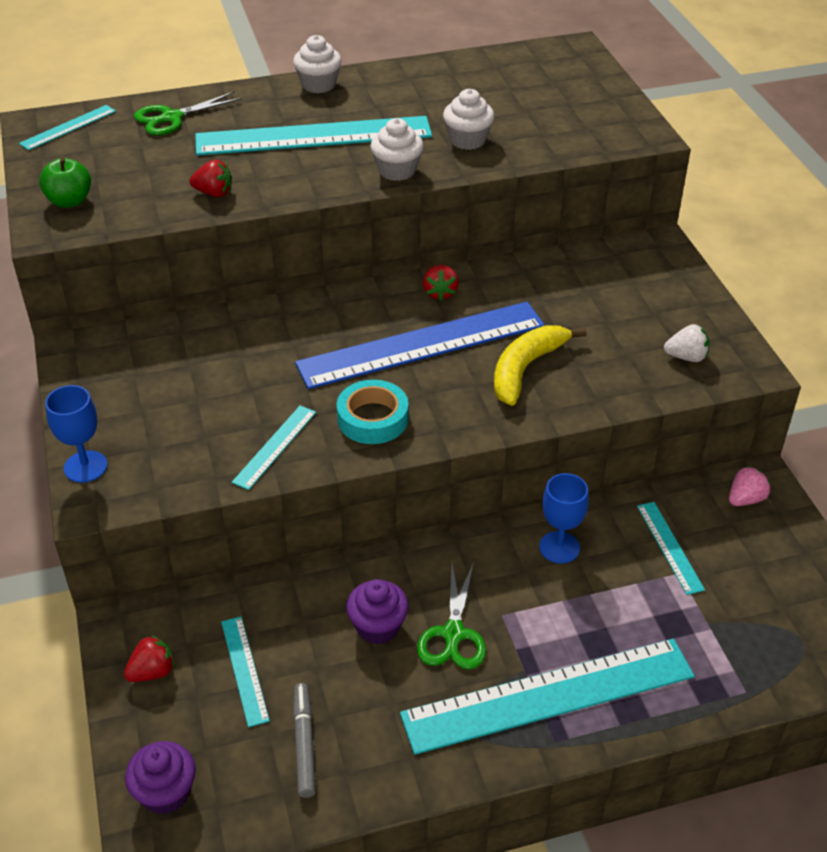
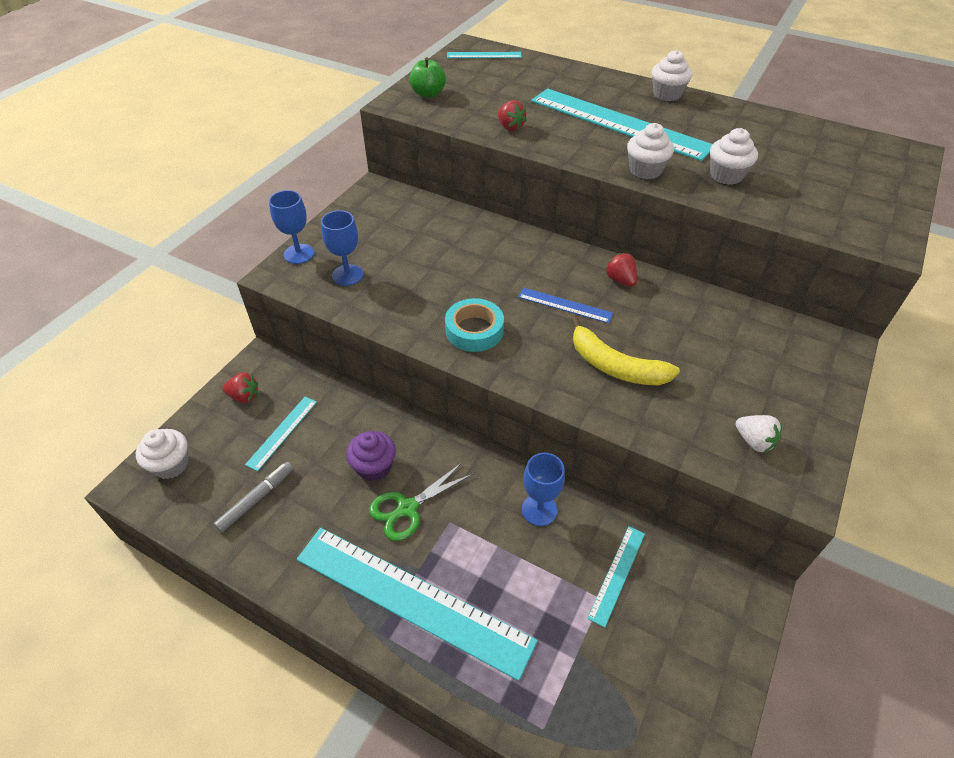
camera: 45 degrees right, 5 degrees up
(165, 792) = (171, 464): purple cupcake -> white cupcake
(172, 118) = (547, 74): green scissors -> none
(174, 452) = (347, 275): none -> blue goblet
(275, 446) = (399, 308): turquoise ruler -> none
(422, 345) = (565, 305): blue ruler -> blue ruler, size x0.45
(440, 293) = (620, 280): red strawberry -> red strawberry turned 105 degrees clockwise
(526, 369) = (615, 366): yellow banana -> yellow banana turned 135 degrees counterclockwise
(745, 499) = (722, 590): pink strawberry -> none

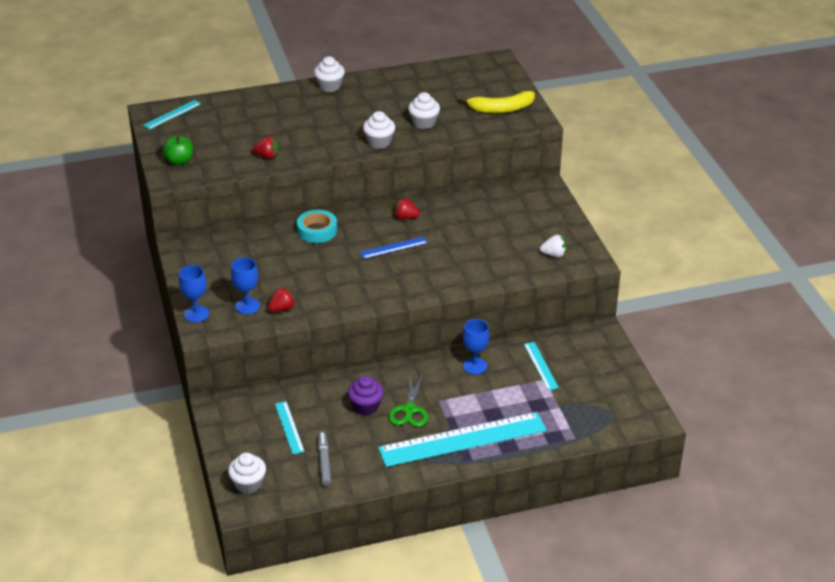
camera: 45 degrees left, 10 degrees down
(244, 396) = (236, 428): red strawberry -> red strawberry (282, 309)
(474, 330) = (363, 288): turquoise tape -> turquoise tape (317, 230)
(615, 366) = (456, 261): yellow banana -> yellow banana (501, 109)
(618, 123) = (327, 120): turquoise ruler -> none

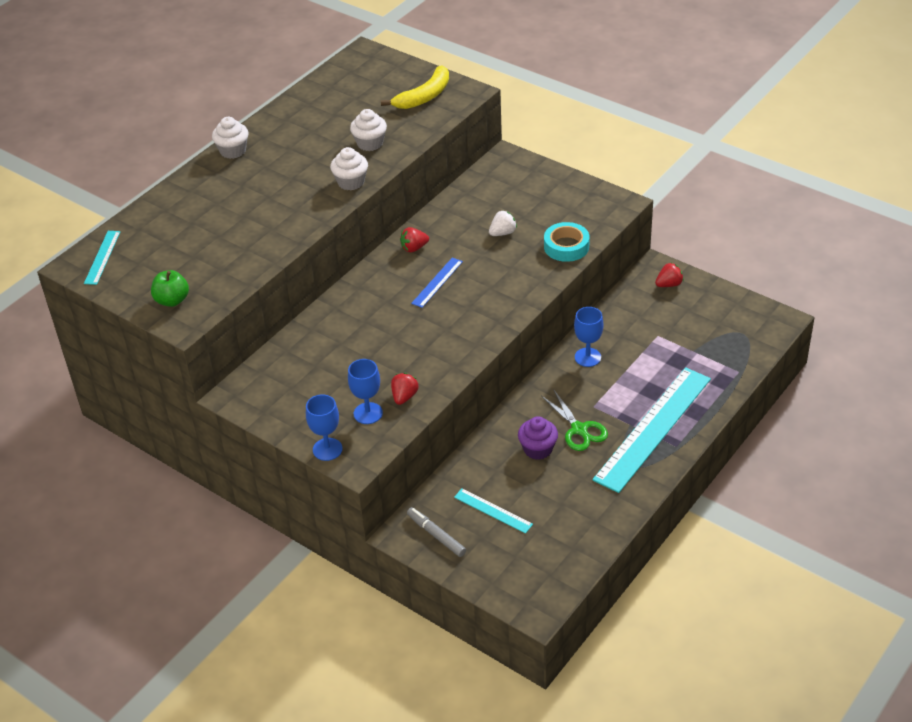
camera: 35 degrees left, 5 degrees up
(248, 484) = (518, 586): white cupcake -> none
(267, 156) = (257, 250): red strawberry -> red strawberry (669, 284)
(317, 230) = (345, 304): turquoise tape -> turquoise tape (566, 246)
(324, 462) = (561, 522): grey marker -> grey marker (436, 535)
(540, 366) = (641, 325): turquoise ruler -> none
(554, 254) = (583, 214): white strawberry -> white strawberry (502, 233)

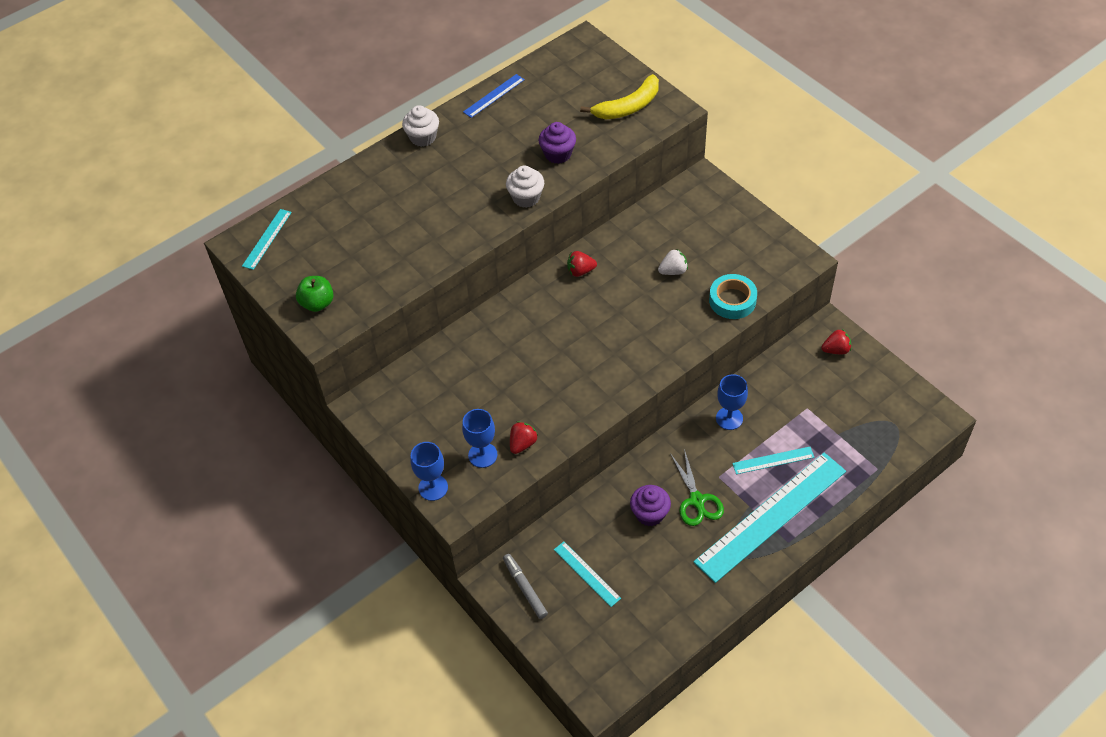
camera: 15 degrees right, 10 degrees up
(370, 143) = (558, 154): white cupcake -> purple cupcake
(437, 282) = (592, 316): blue ruler -> blue ruler (494, 96)
(640, 383) = (773, 460): none -> turquoise ruler

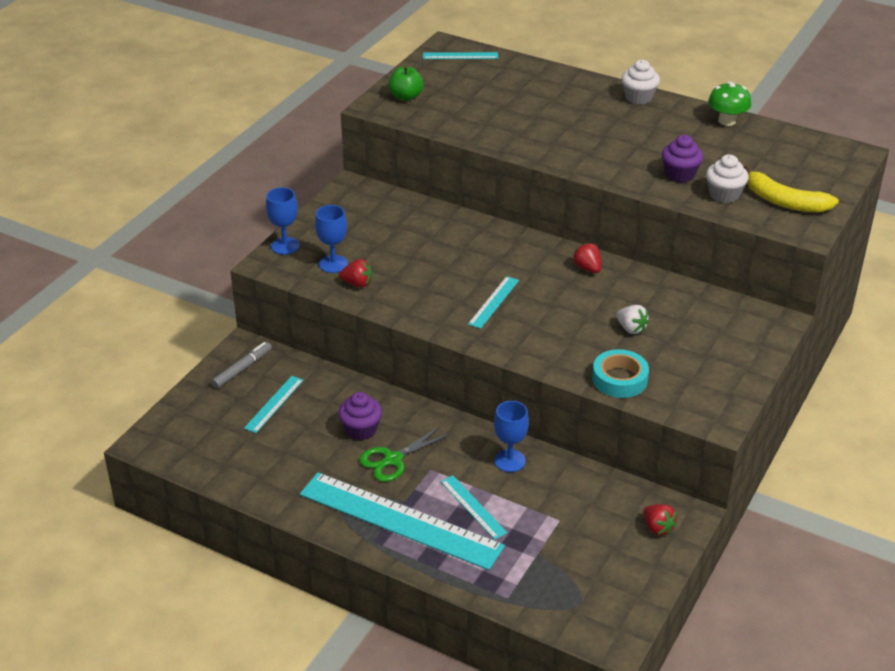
camera: 65 degrees right, 15 degrees down
(494, 96) = (727, 121): blue ruler -> green mushroom
(526, 197) = (607, 170): white cupcake -> white cupcake (724, 195)
(596, 350) = (493, 302): none -> turquoise ruler

